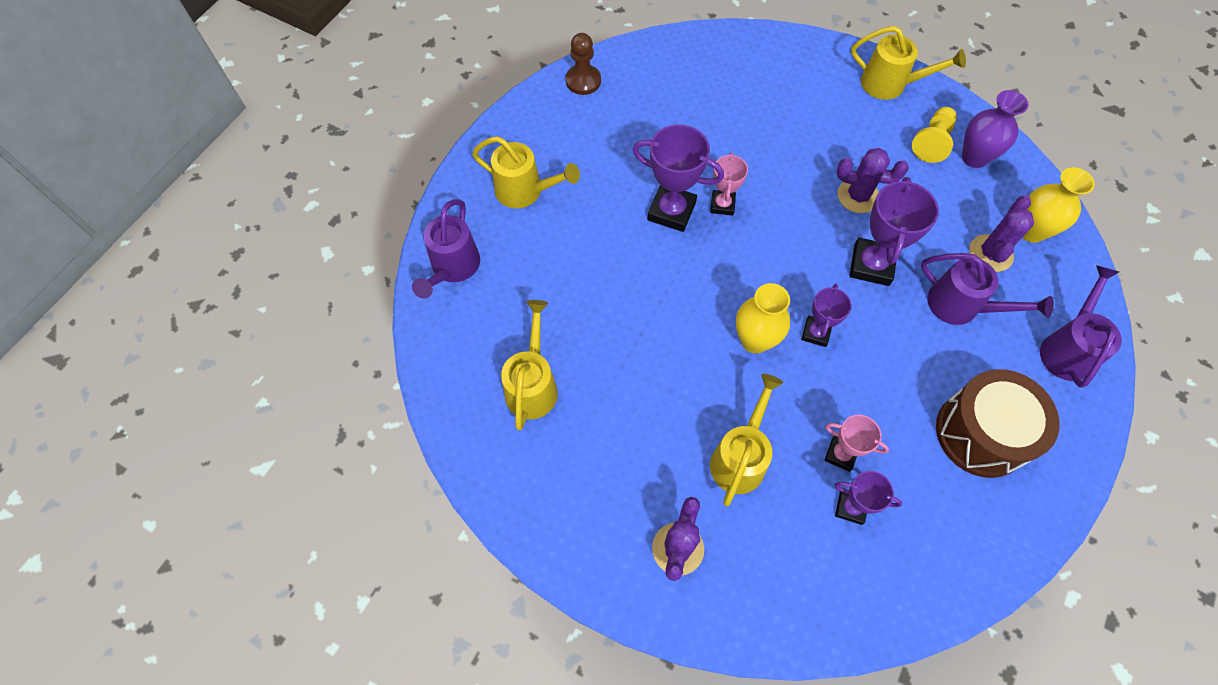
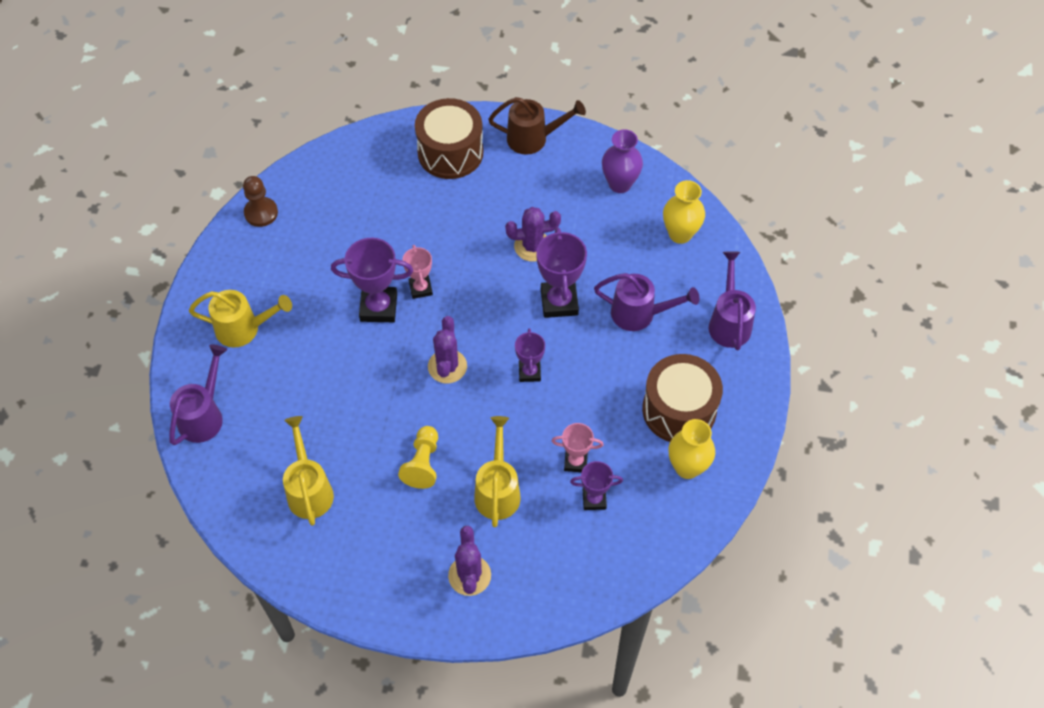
camera: 20 degrees left, 5 degrees down
(453, 268) = (204, 415): purple watering can -> purple watering can turned 150 degrees counterclockwise
(755, 340) = (482, 394): yellow vase -> yellow vase (687, 467)
(797, 75) = (450, 152): none -> brown drum
(890, 85) = (533, 138): yellow watering can -> brown watering can
(932, 142) = (581, 180): yellow pawn -> yellow pawn (423, 463)
(990, 253) = (652, 263): purple cactus -> purple cactus (447, 366)

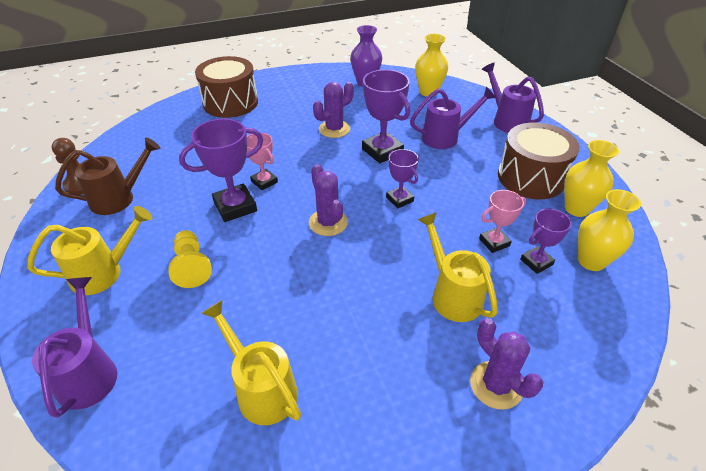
camera: 30 degrees left, 15 degrees down
(423, 463) = (365, 305): yellow pawn -> yellow pawn (192, 266)
(533, 138) = (287, 80): brown watering can -> brown watering can (119, 198)
(643, 524) = (591, 261): none -> yellow vase

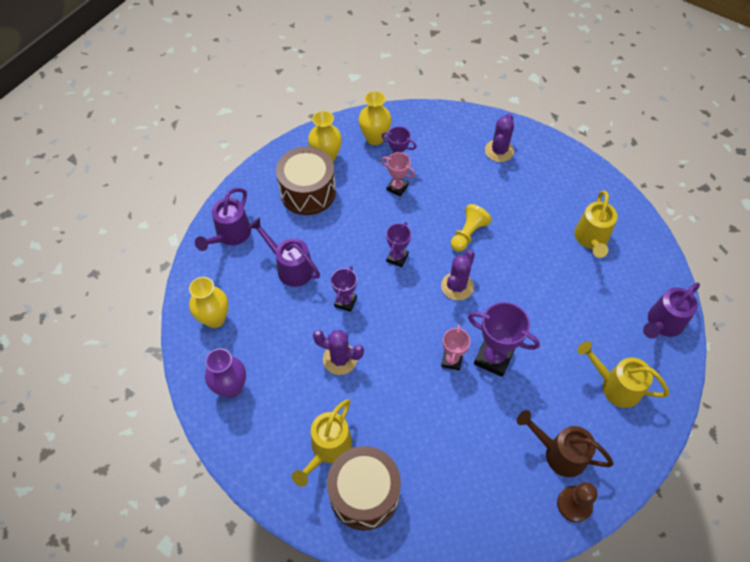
camera: 125 degrees left, 15 degrees up
(192, 266) = (563, 337): yellow pawn -> yellow pawn (468, 234)
(382, 151) = (345, 302): purple trophy -> purple trophy, size x0.60
(452, 294) = (458, 190): yellow watering can -> yellow watering can (328, 449)

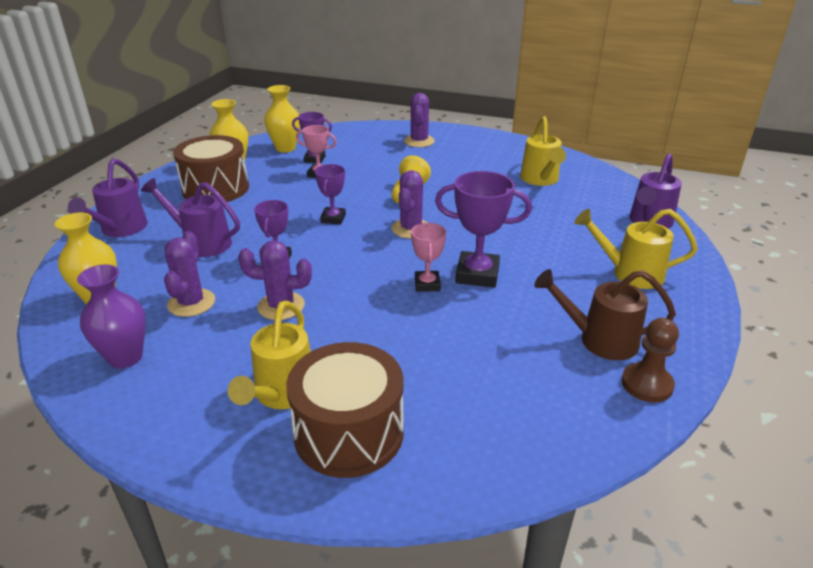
camera: 15 degrees left, 25 degrees down
(277, 340) = (191, 303): none -> purple cactus

